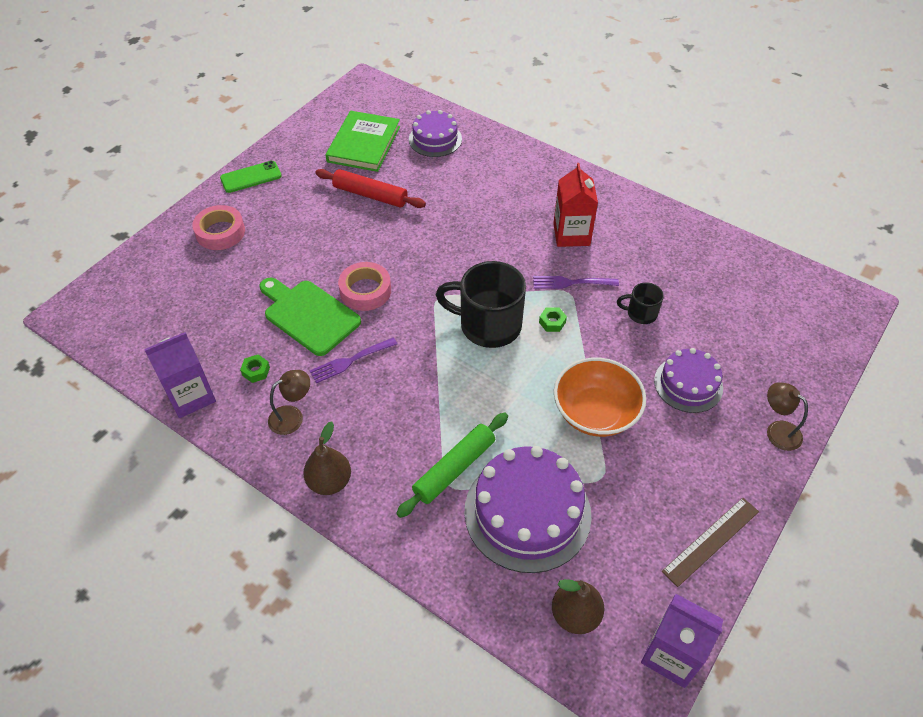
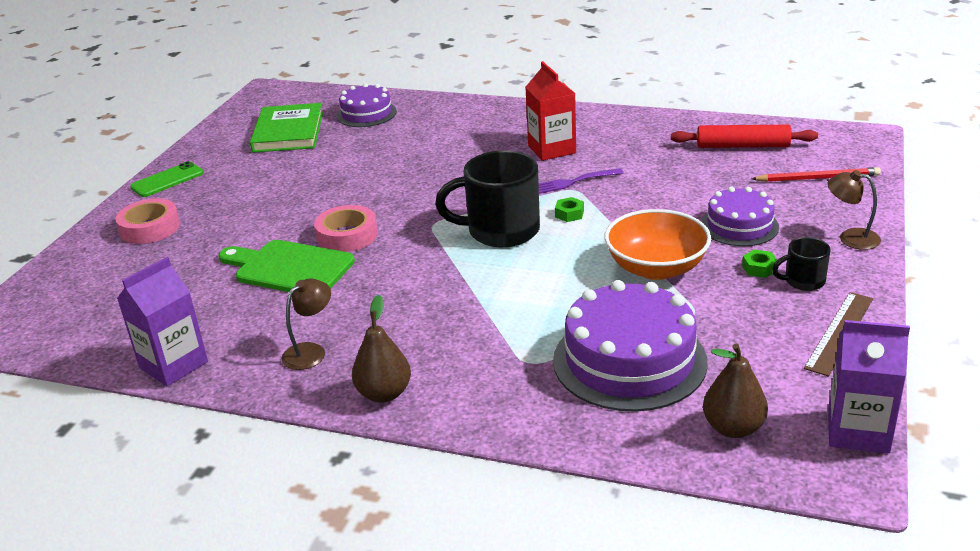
camera: 15 degrees left, 20 degrees down
(256, 371) = (247, 326): green nut -> green nut (759, 268)
(350, 361) = (358, 292): purple fork -> none
(370, 195) = (315, 166): red rolling pin -> red rolling pin (742, 146)
(454, 468) = (526, 347): green rolling pin -> none
(640, 313) = (658, 188): black mug -> black mug (803, 281)
(786, 345) = (818, 178): none -> red pencil

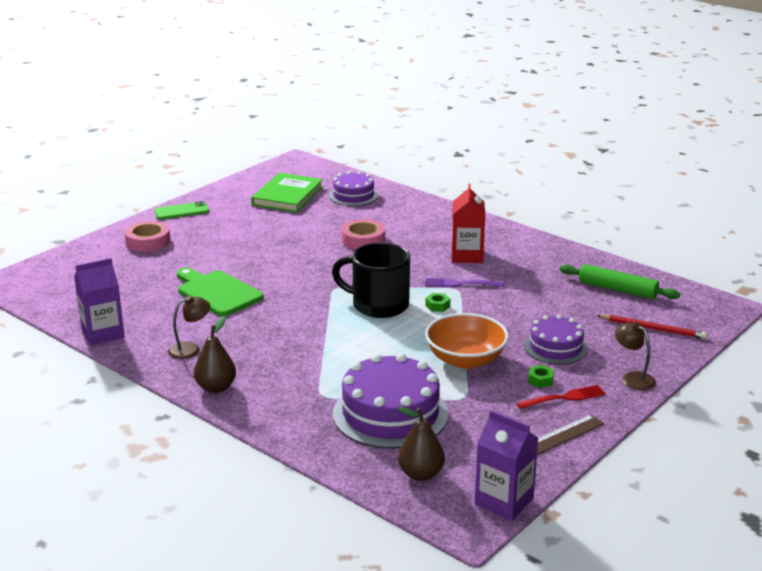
camera: 20 degrees right, 5 degrees down
(347, 236) = (271, 280): pink tape -> pink tape (363, 240)
(742, 146) = (617, 289): red rolling pin -> green rolling pin
(803, 281) = (564, 398): black mug -> red fork

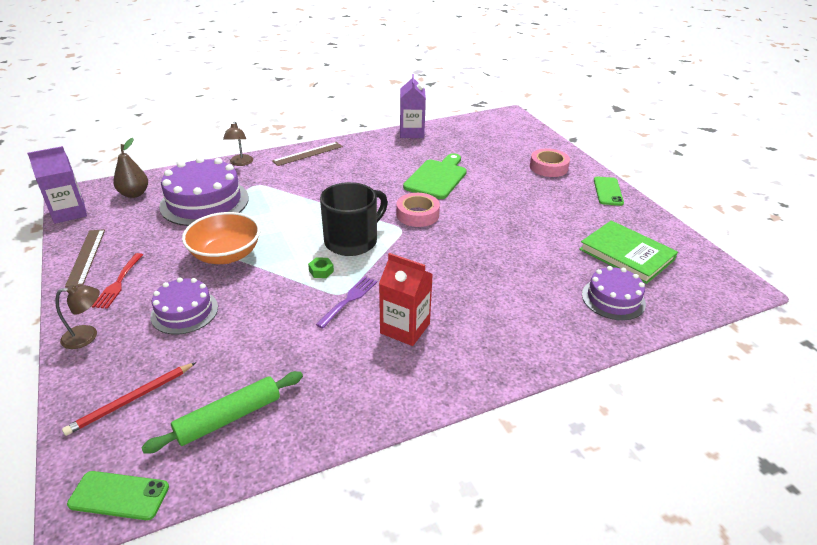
camera: 115 degrees right, 10 degrees up
(190, 349) = (363, 154): brown lamp -> brown lamp (240, 163)
(216, 387) = (308, 154): brown pear -> brown ruler
(217, 292) = (437, 178): green cutting board -> green cutting board turned 45 degrees counterclockwise
(363, 240) = (488, 271): pink tape -> pink tape (417, 214)
(540, 380) = (154, 281): green nut -> none
(706, 301) = (119, 495): none -> green phone

